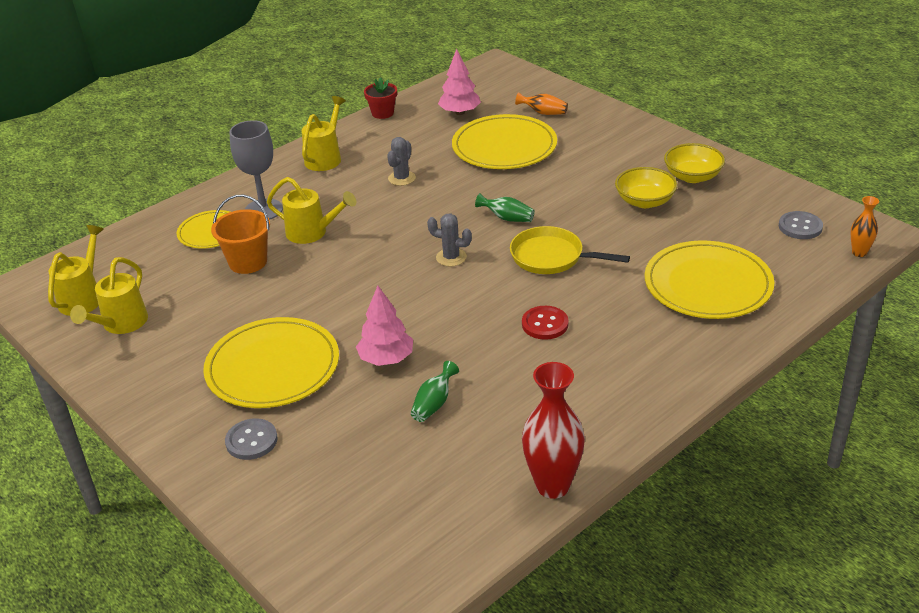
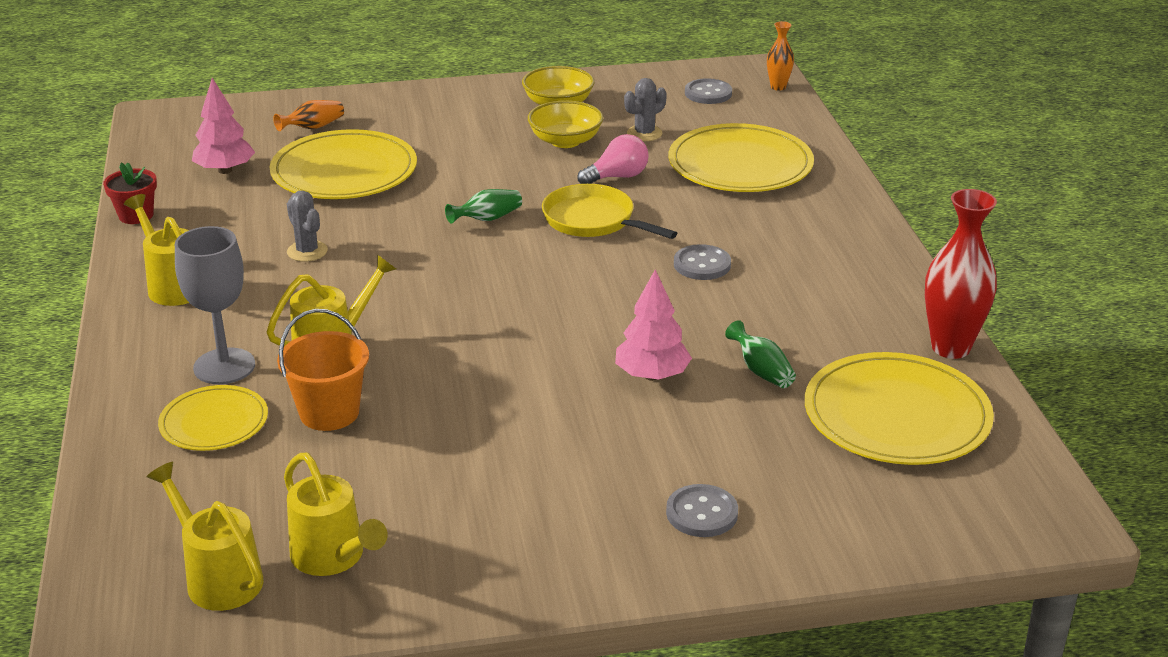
camera: 60 degrees left, 5 degrees down
(273, 367) = (577, 457): yellow plate -> yellow plate (896, 415)
(451, 257) = (515, 275): grey cactus -> grey cactus (644, 133)
(545, 324) = (702, 264): red button -> grey button
(551, 257) = (593, 221): yellow pan -> yellow pan turned 75 degrees clockwise
(622, 242) = (617, 177): none -> pink light bulb

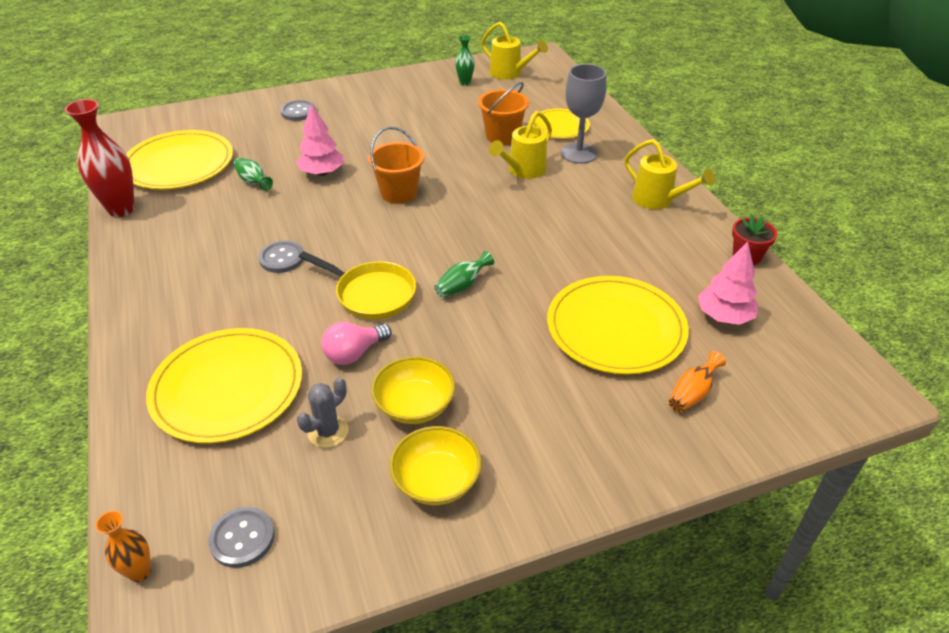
camera: 170 degrees right, 10 degrees up
(307, 251) = (587, 237): grey cactus -> none
(333, 558) = (465, 83): yellow watering can -> green vase
(536, 331) = (399, 193): none -> orange bucket

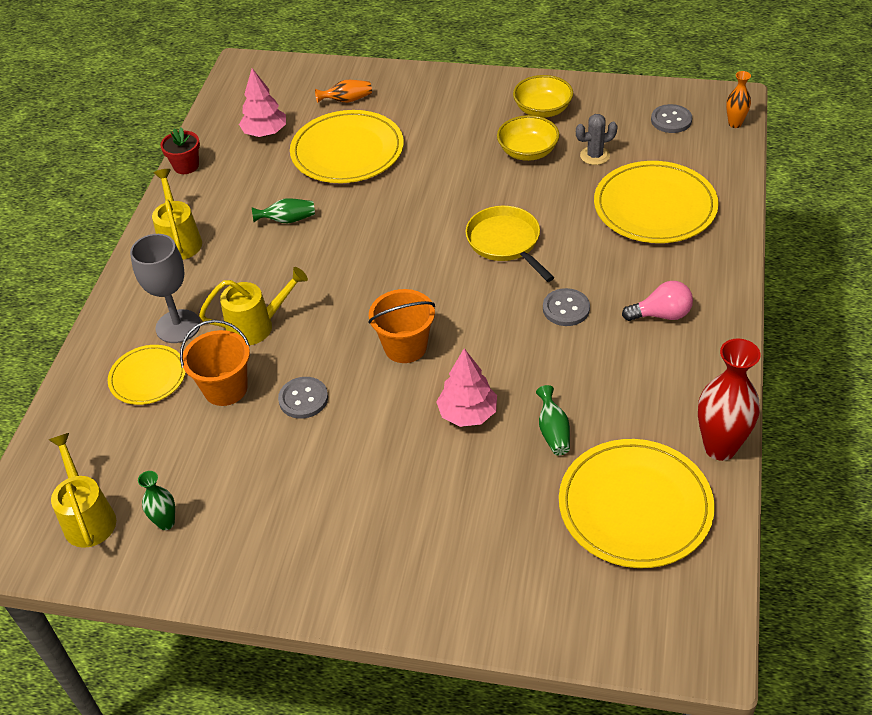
camera: 145 degrees left, 5 degrees up
(298, 112) = (433, 559): grey button -> grey button (303, 399)
(354, 353) = (548, 199): pink light bulb -> pink light bulb (661, 315)
(462, 285) = (427, 223): green vase -> green vase (288, 220)

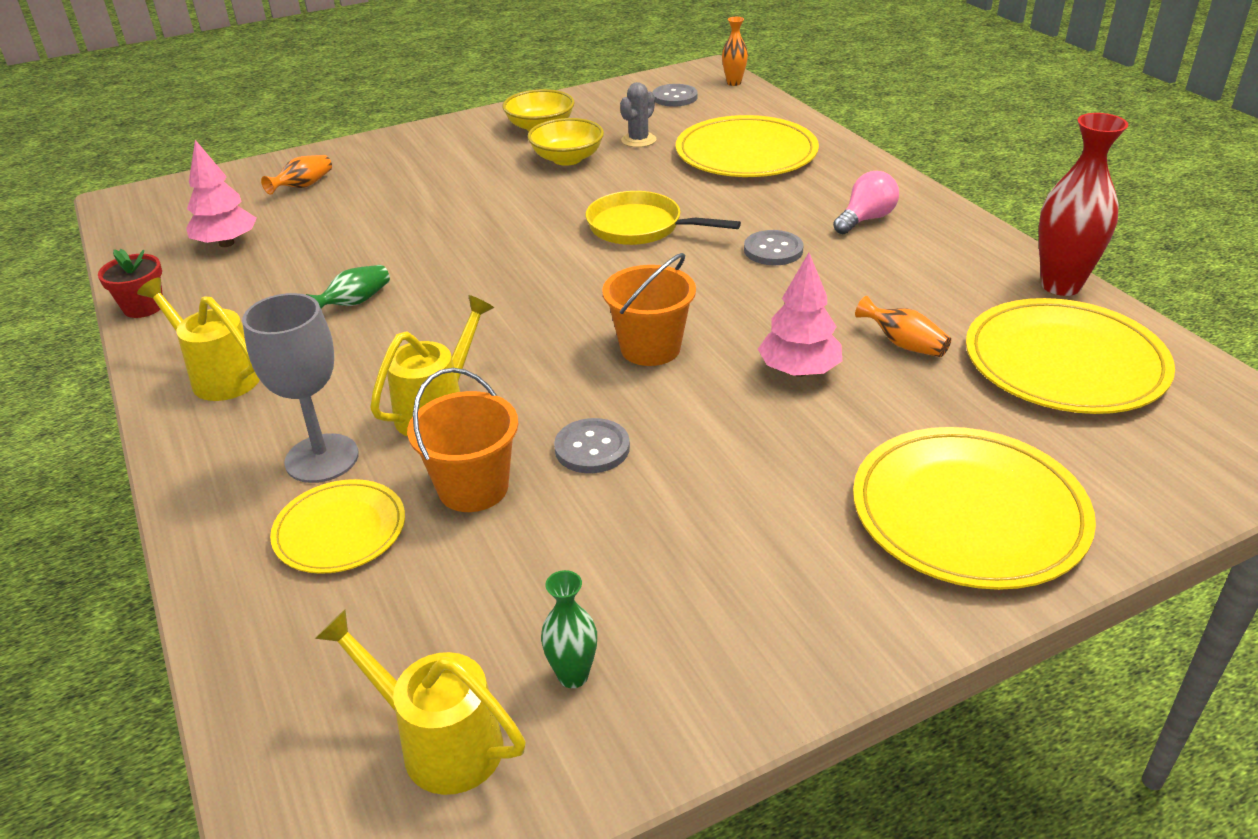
camera: 40 degrees left, 10 degrees down
(347, 151) = (358, 223): yellow plate -> yellow plate (968, 512)
(553, 432) = (903, 344): green vase -> orange vase

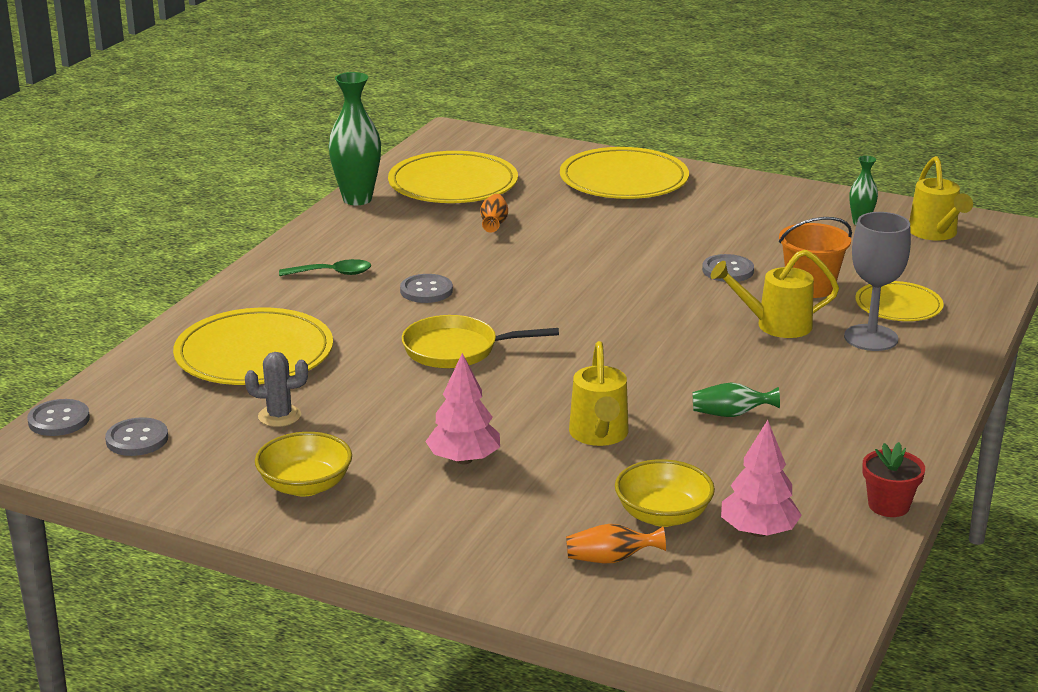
camera: 130 degrees left, 10 degrees down
(219, 376) = (883, 416): yellow watering can -> yellow watering can (599, 435)
(567, 159) = (366, 436): yellow bowl -> yellow bowl (663, 515)
(640, 227) = (457, 350): yellow pan -> yellow pan turned 105 degrees clockwise
(650, 348) = (611, 288): orange bucket -> none
(734, 83) = (59, 420): orange vase -> grey button
(799, 371) = (567, 242): pink tree -> pink tree (464, 460)
(865, 219) = (332, 273): pink light bulb -> green spoon
(1061, 285) = (357, 199): red vase -> green vase

